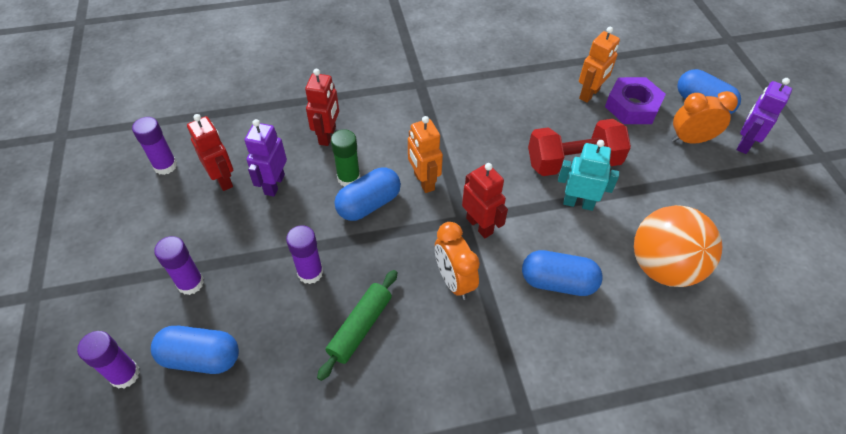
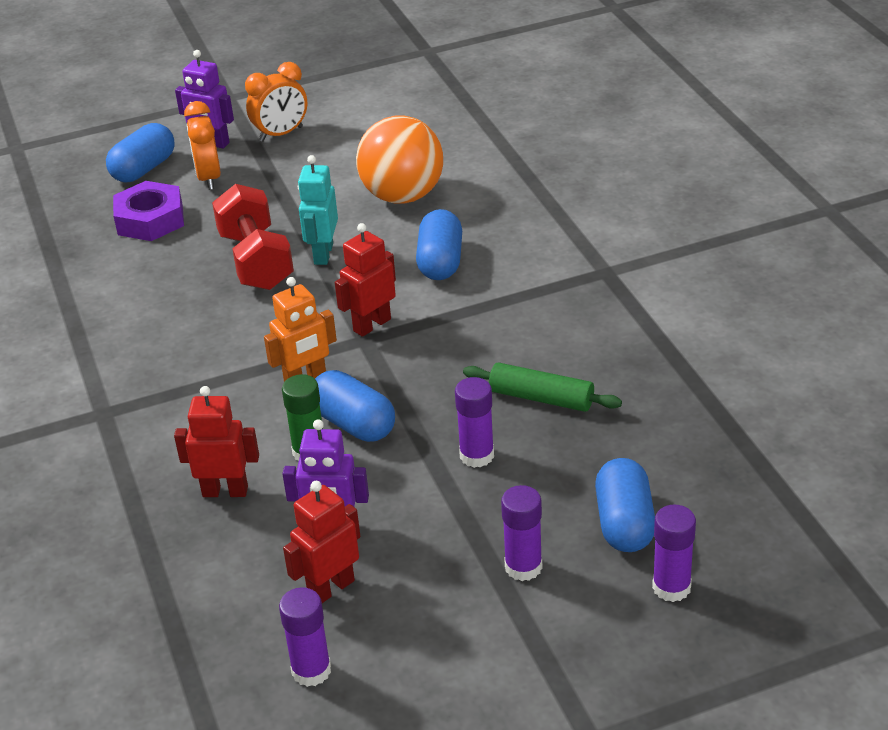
camera: 95 degrees left, 15 degrees down
(454, 281) = (458, 335): orange clock -> orange clock (281, 134)
(589, 94) = (126, 254): orange robot -> none

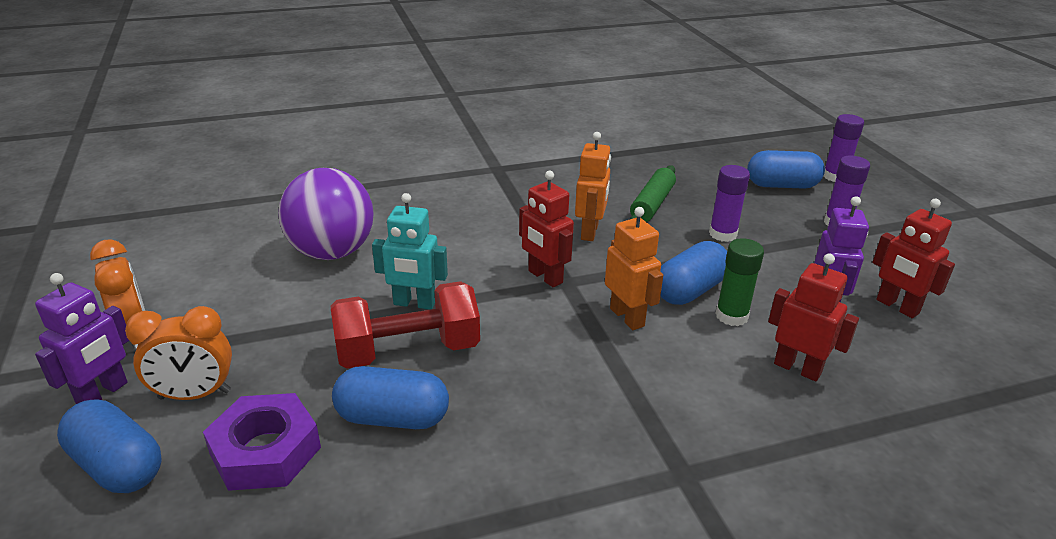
camera: 90 degrees left, 5 degrees down
(225, 491) = (797, 368): red robot -> red robot turned 120 degrees clockwise
(311, 670) = (989, 318): purple glue stick -> none
(402, 196) = (332, 252): orange ball -> purple ball
(440, 262) = (456, 237): blue capsule -> blue capsule (392, 418)
(465, 350) = (590, 232): none -> orange robot

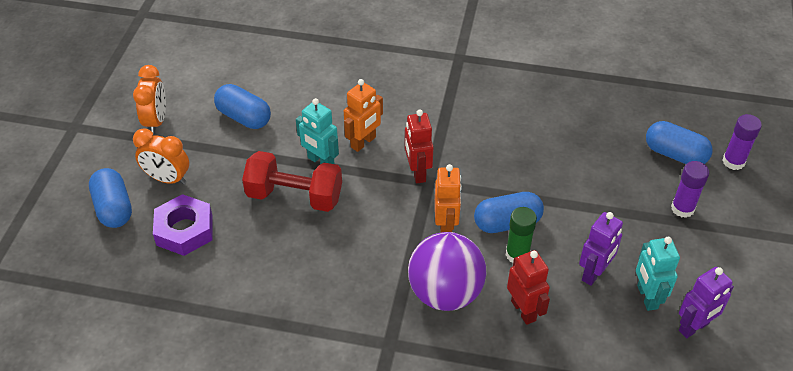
camera: 30 degrees right, 15 degrees up
(103, 394) = (124, 159): purple robot -> purple robot (694, 327)
(332, 252) = (296, 99): purple ball -> purple ball (445, 293)
(392, 418) = (258, 238): blue capsule -> blue capsule (244, 117)
(590, 232) = (479, 145): orange robot -> orange robot (363, 142)
(652, 204) = (549, 135): green rolling pin -> none
(723, 234) = (578, 184): purple glue stick -> none
(897, 307) = (647, 297): red robot -> turquoise robot

